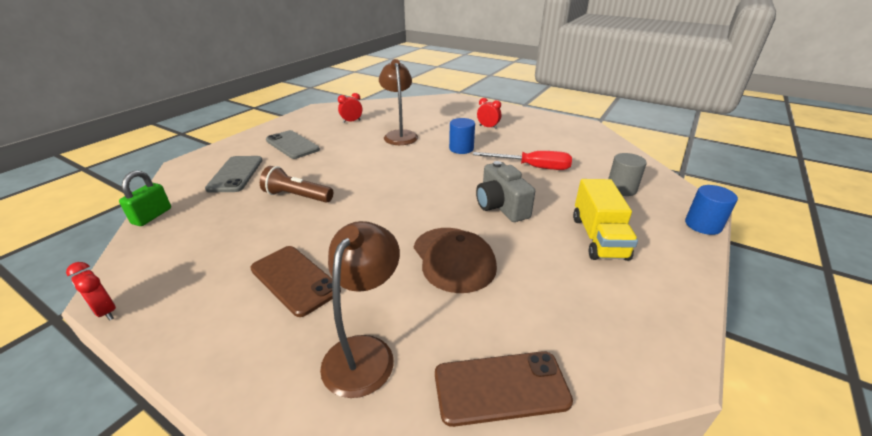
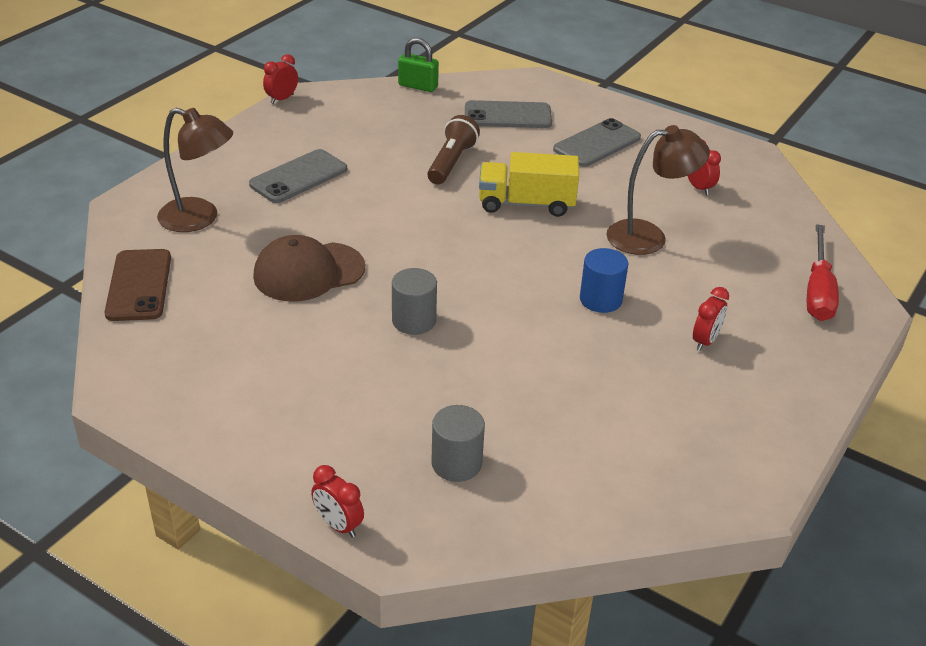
camera: 90 degrees right, 5 degrees up
(294, 280) = (298, 177): brown phone -> grey phone
(501, 206) = (414, 321): grey camera -> grey cylinder
(532, 167) = (534, 372): red screwdriver -> red screwdriver (818, 291)
(598, 237) = (327, 398): yellow truck -> yellow truck (526, 204)
(703, 225) = (338, 525): blue cylinder -> red clock

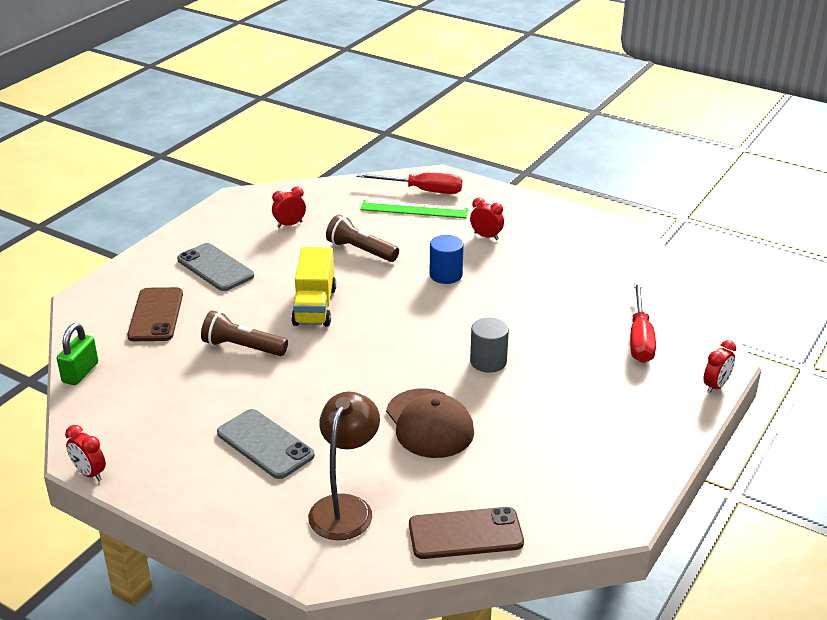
camera: 90 degrees left, 5 degrees down
(456, 463) = (640, 338): grey cylinder -> red screwdriver
(507, 115) = (156, 315): grey phone -> brown phone
(648, 236) = (361, 250): brown lamp -> brown flashlight
(762, 282) = (414, 209): none -> green ruler

